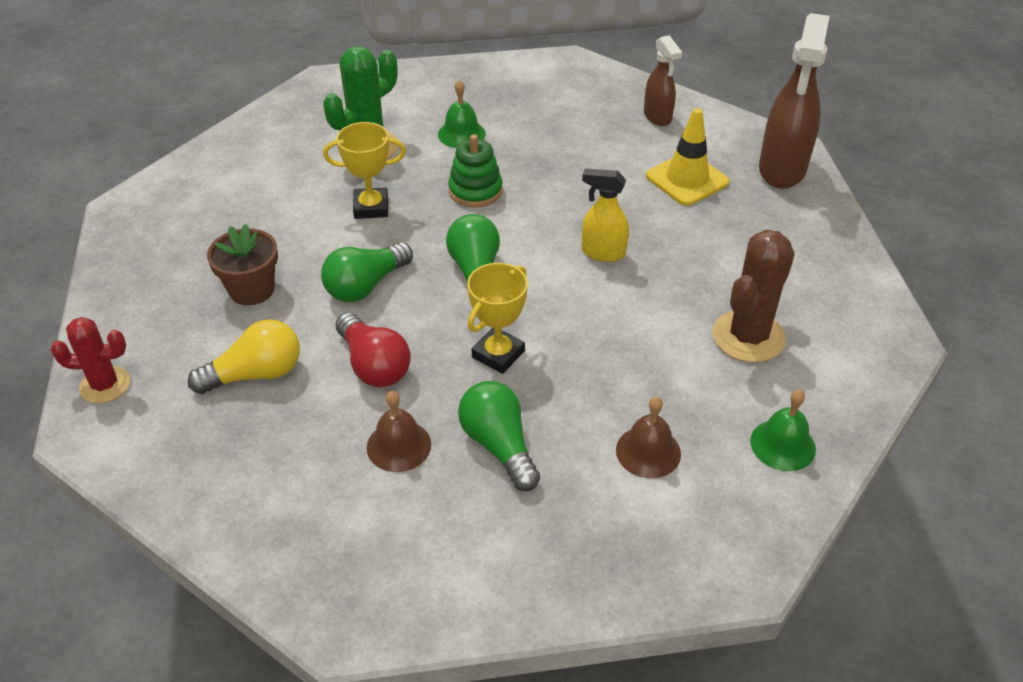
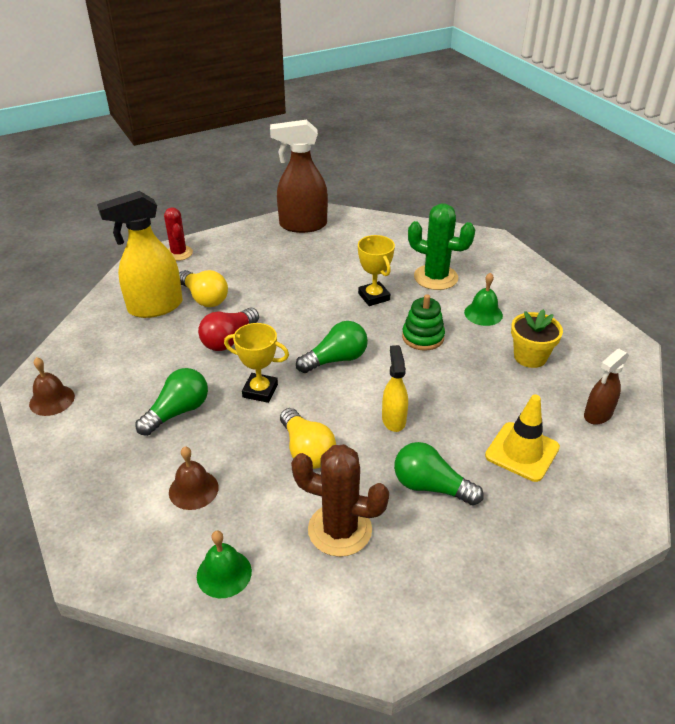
camera: 70 degrees right, 5 degrees down
(237, 437) = (155, 307): none -> yellow spray bottle
(251, 289) = (272, 275): brown flower pot -> none
(365, 286) = (297, 316): green light bulb -> green light bulb (430, 486)
(398, 446) = (165, 368): brown bell -> brown bell (52, 400)
(553, 127) = (530, 357): none -> yellow flower pot
(622, 335) = (307, 450): none -> yellow light bulb
(782, 170) = (588, 518): brown spray bottle -> brown spray bottle (302, 225)

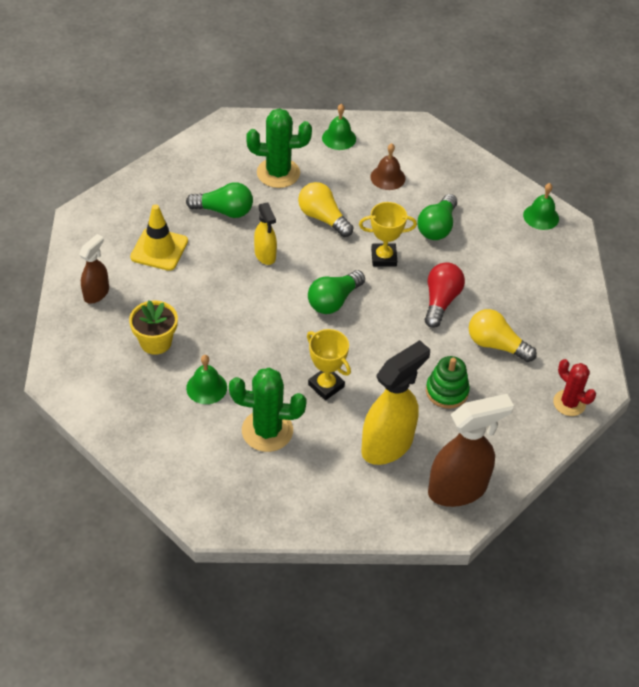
camera: 160 degrees right, 10 degrees up
(52, 400) = (541, 216): brown bell -> green bell
(155, 307) = (535, 323): yellow spray bottle -> yellow spray bottle (387, 445)
(340, 530) = (278, 173): brown cactus -> green cactus
(423, 337) = (261, 343): green stacking toy -> green stacking toy (447, 391)

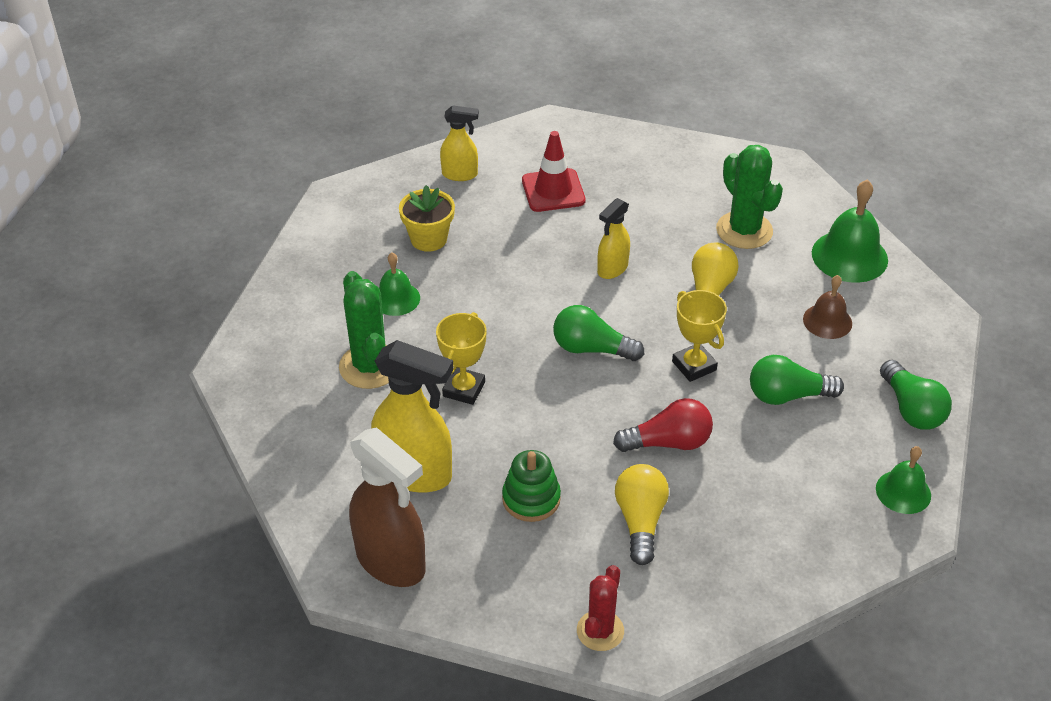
camera: 65 degrees right, 5 degrees down
(96, 293) = (460, 174): brown spray bottle -> yellow spray bottle
(159, 249) = (553, 191): yellow traffic cone -> red traffic cone
(224, 211) = (648, 213): green light bulb -> green light bulb (911, 409)
(339, 138) = (849, 256): green bell -> green bell, size x1.62

